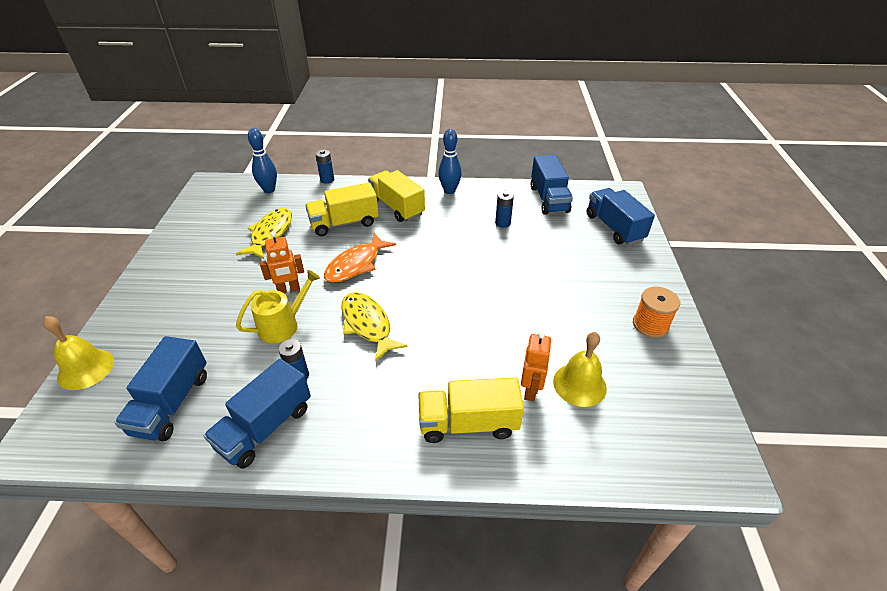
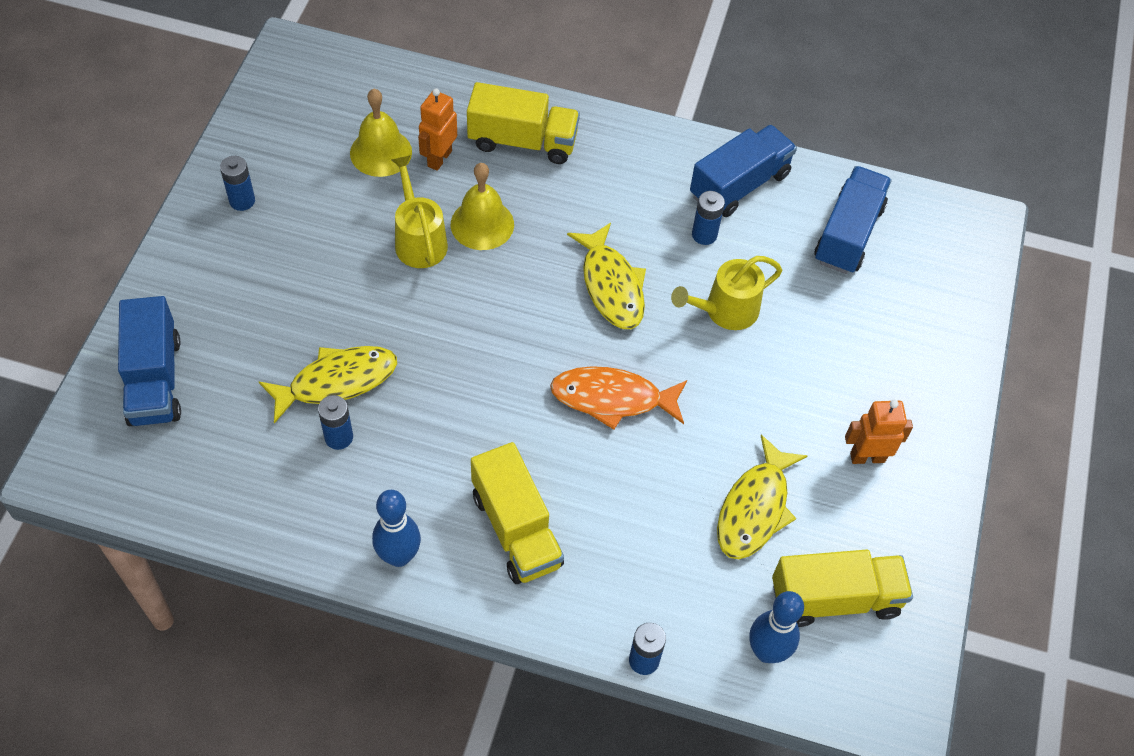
camera: 170 degrees left, 15 degrees up
(86, 369) = (967, 303): yellow bell -> yellow bell (482, 224)
(288, 290) = (719, 371): orange robot -> orange robot (867, 457)
(344, 223) = (621, 505): yellow truck -> yellow truck (835, 598)
(356, 264) = (612, 398): orange fish -> orange fish turned 135 degrees counterclockwise
(513, 326) = (419, 240): none -> yellow watering can
(518, 244) = (336, 381): none -> yellow fish
(549, 199) = (219, 482): blue truck -> none
(650, 325) = (242, 201): orange spool -> blue battery

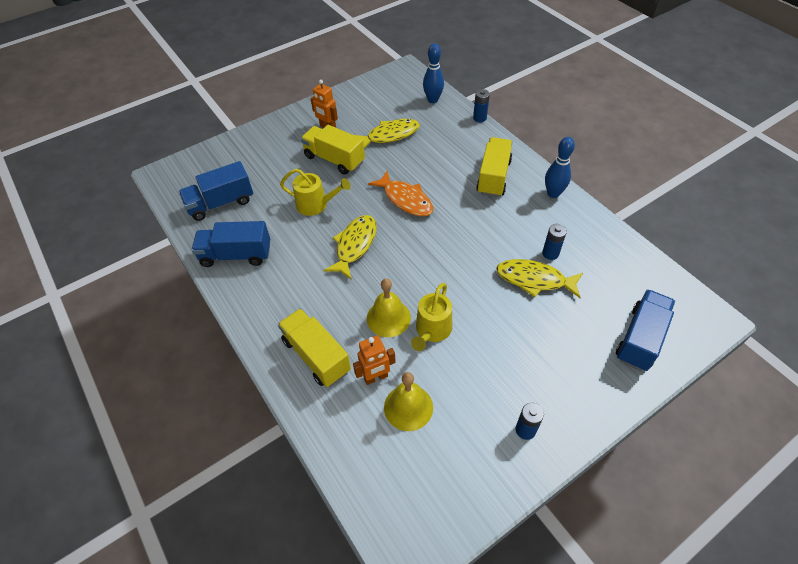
camera: 135 degrees left, 5 degrees down
(704, 235) = (283, 242): blue battery -> none
(835, 598) = (392, 100): yellow truck -> yellow truck (334, 159)

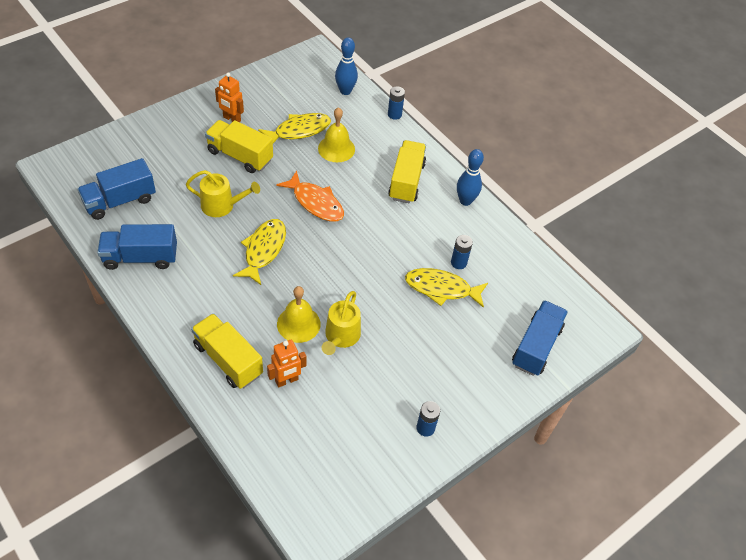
camera: 10 degrees left, 0 degrees up
(408, 407) = (317, 408): yellow bell -> yellow bell (336, 148)

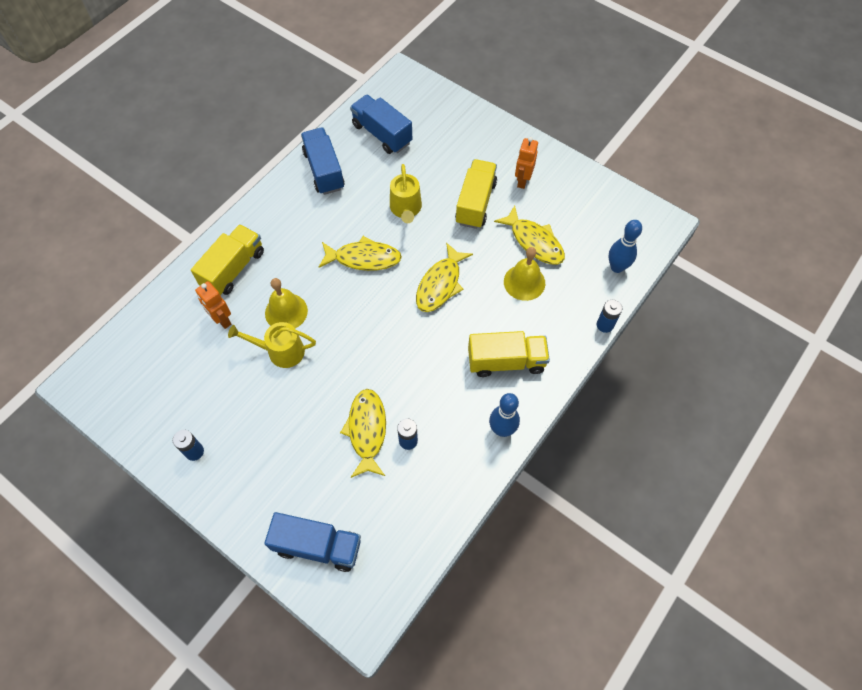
camera: 80 degrees right, 10 degrees up
(315, 202) = (440, 284): orange fish -> yellow fish

